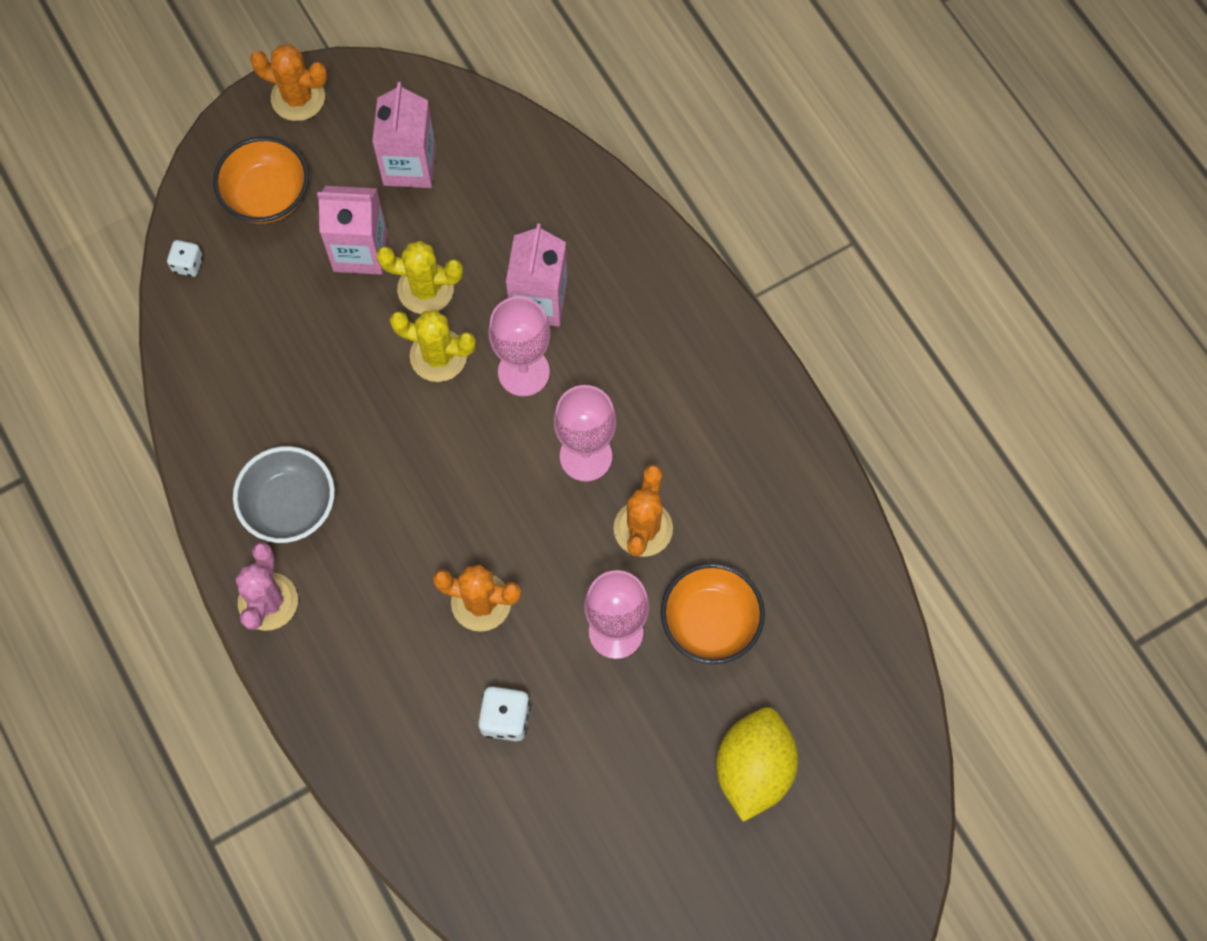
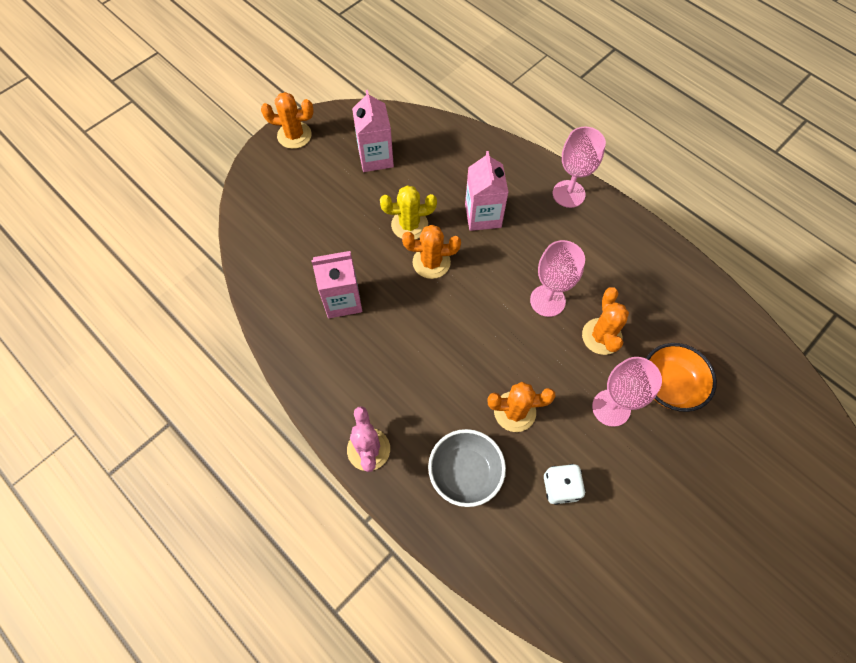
camera: 15 degrees left, 5 degrees down
(188, 264) = (251, 245): white dice -> none
(267, 196) = (291, 194): orange bowl -> none
(290, 506) = (364, 380): grey bowl -> grey bowl (465, 473)
(360, 251) = (360, 212): pink carton -> pink carton (342, 300)
(438, 356) = (431, 262): yellow cactus -> orange cactus
(523, 372) = (489, 259): pink goblet -> pink goblet (568, 194)
(753, 769) = (739, 476): yellow lemon -> none

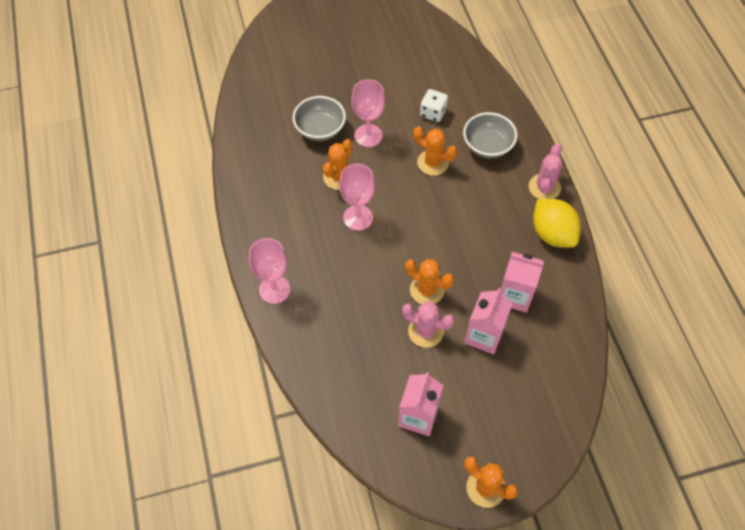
camera: 150 degrees left, 5 degrees down
(333, 390) = (552, 234): none -> yellow lemon
(409, 225) = (425, 331): yellow cactus -> pink cactus
(483, 216) = (359, 307): pink carton -> pink carton (484, 335)
(669, 385) = (320, 129): orange bowl -> grey bowl

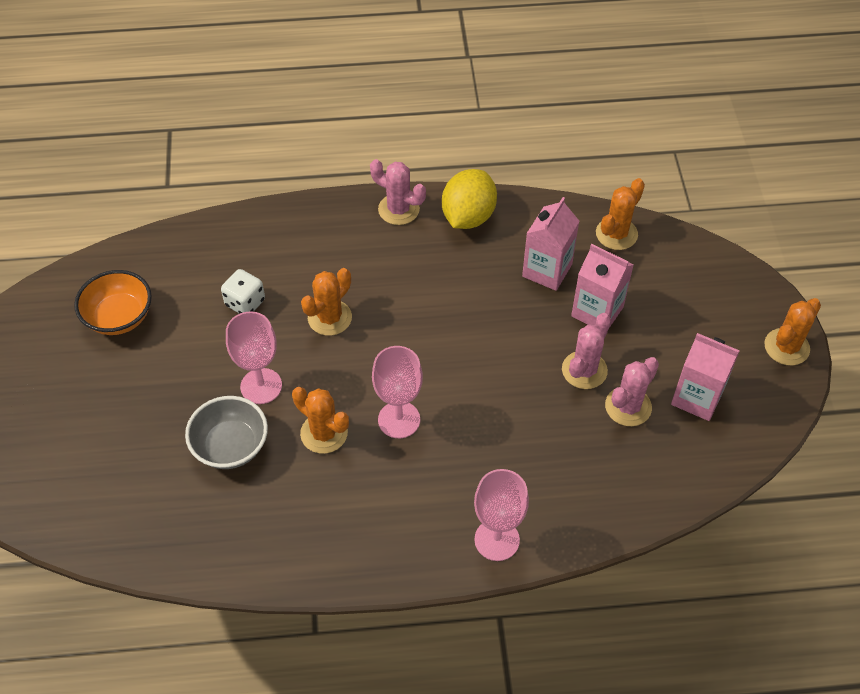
camera: 80 degrees left, 5 degrees down
(399, 365) = (628, 406): none -> pink cactus
(404, 51) = (119, 317): none -> orange bowl
(427, 290) = (525, 359): orange cactus -> orange cactus (616, 234)
(487, 146) = (319, 253): grey bowl -> none
(552, 234) = (468, 216): yellow lemon -> yellow lemon turned 45 degrees counterclockwise

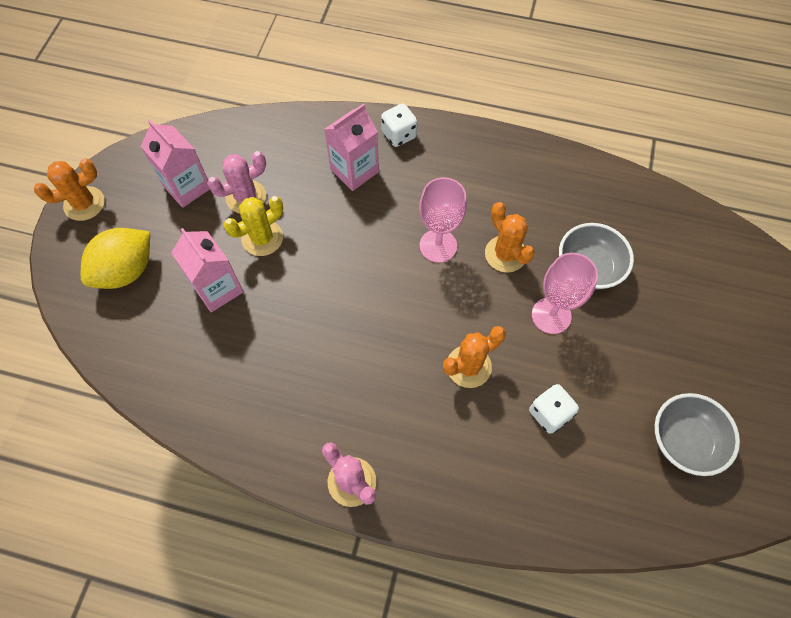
camera: 160 degrees left, 10 degrees up
(119, 317) = (684, 440): orange bowl -> grey bowl
(468, 216) = (281, 444): yellow lemon -> yellow lemon (126, 271)
(497, 540) = (399, 135): pink goblet -> white dice
(547, 270) = (237, 348): pink carton -> pink carton (354, 171)
(584, 370) = (262, 238): pink cactus -> yellow cactus
(616, 234) = (146, 367): orange cactus -> none

